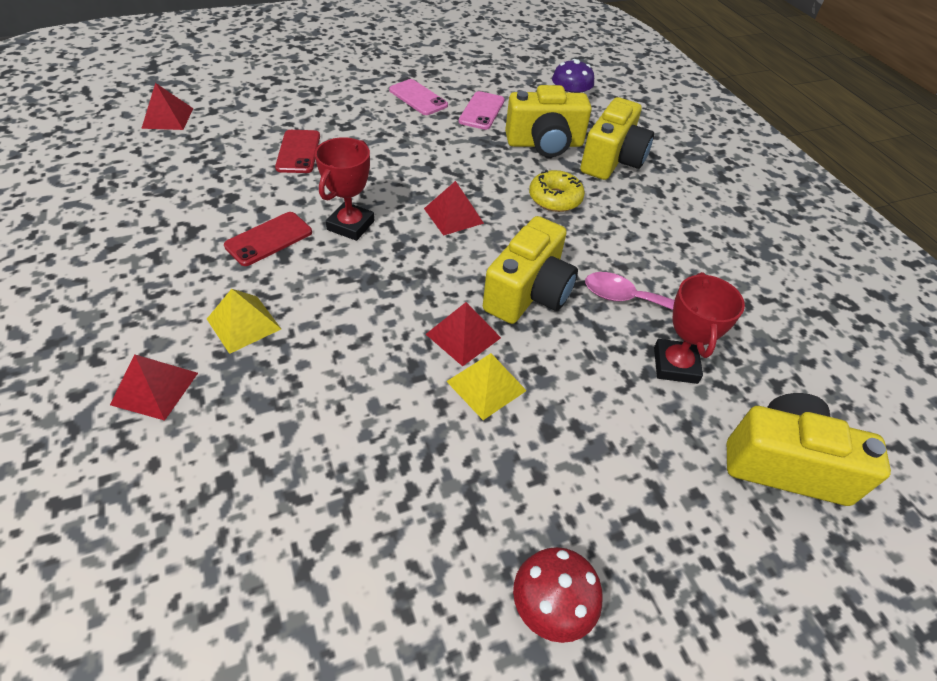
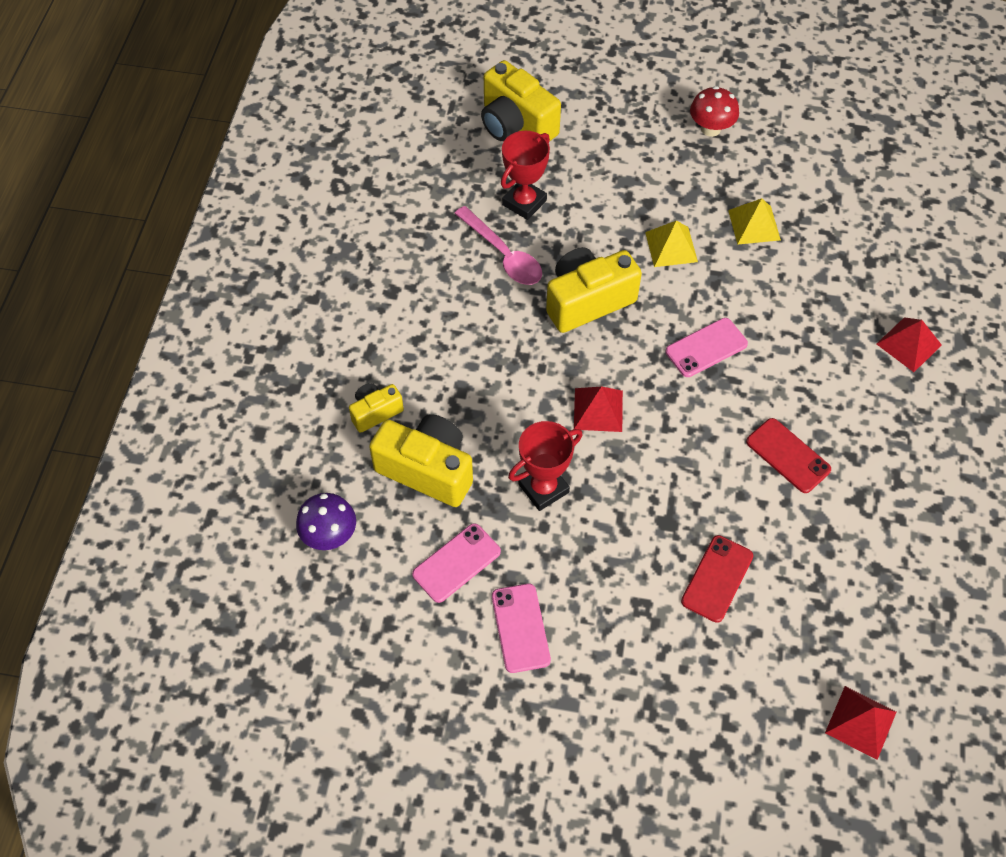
camera: 145 degrees left, 10 degrees up
(244, 324) = (832, 372): yellow pyramid -> yellow pyramid (754, 225)
(269, 239) = (788, 455): red phone -> red phone turned 60 degrees clockwise
(350, 225) = (704, 440): red trophy -> red trophy (543, 488)
(387, 296) = (706, 348): none -> pink phone
(463, 336) = (664, 289): red pyramid -> none
(555, 198) = (482, 387): yellow donut -> none
(612, 160) = (375, 412): yellow camera -> yellow camera, size x0.54

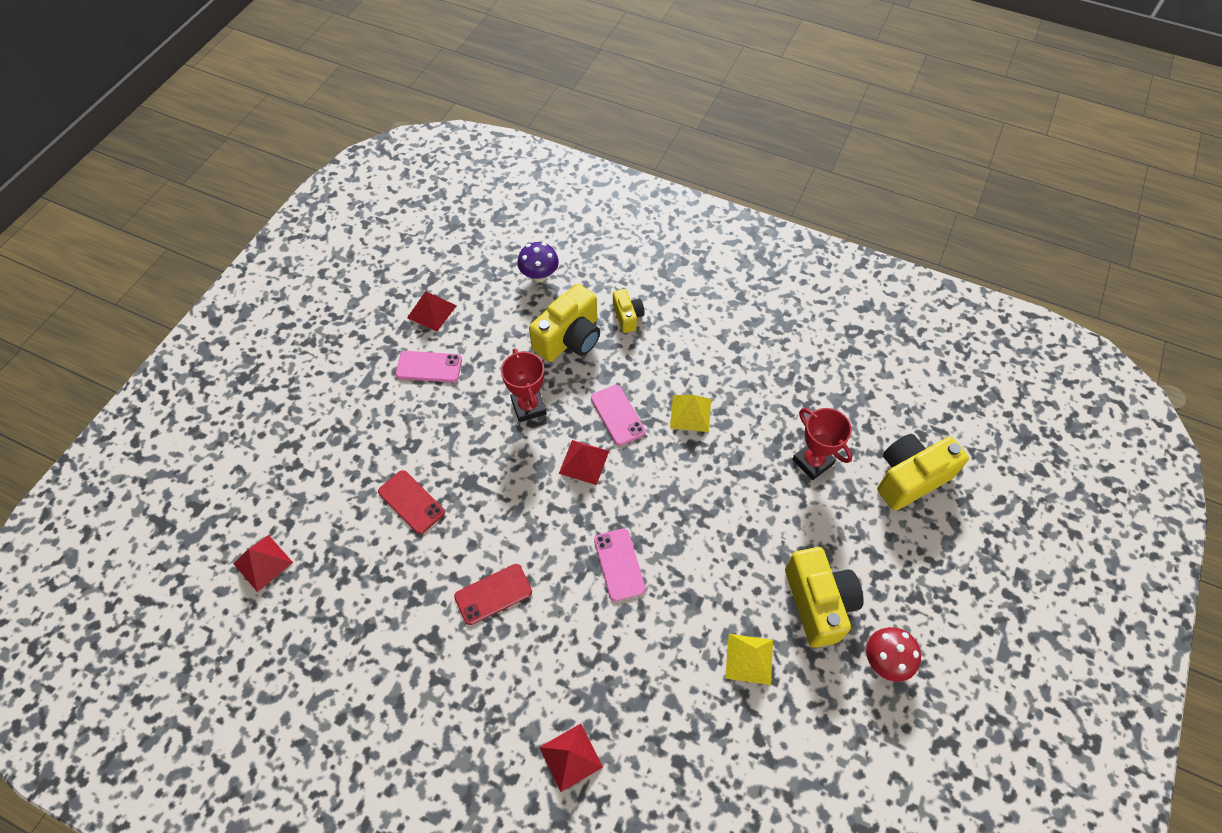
camera: 105 degrees right, 0 degrees up
(427, 658) = (432, 311): none -> red pyramid
(456, 563) = (491, 341): pink phone -> pink phone (617, 415)
(503, 254) = (757, 431): pink spoon -> none
(587, 301) = (692, 483): yellow camera -> yellow camera (818, 603)
(671, 247) = (737, 571): yellow pyramid -> yellow pyramid (690, 413)

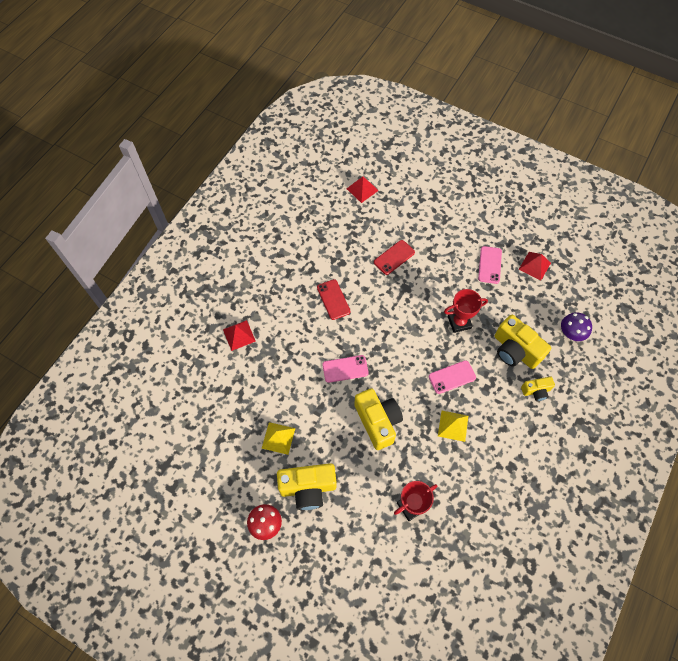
camera: 95 degrees right, 5 degrees up
(584, 462) = (417, 353): red pyramid -> none
(910, 478) = (394, 578): yellow camera -> yellow camera (378, 422)

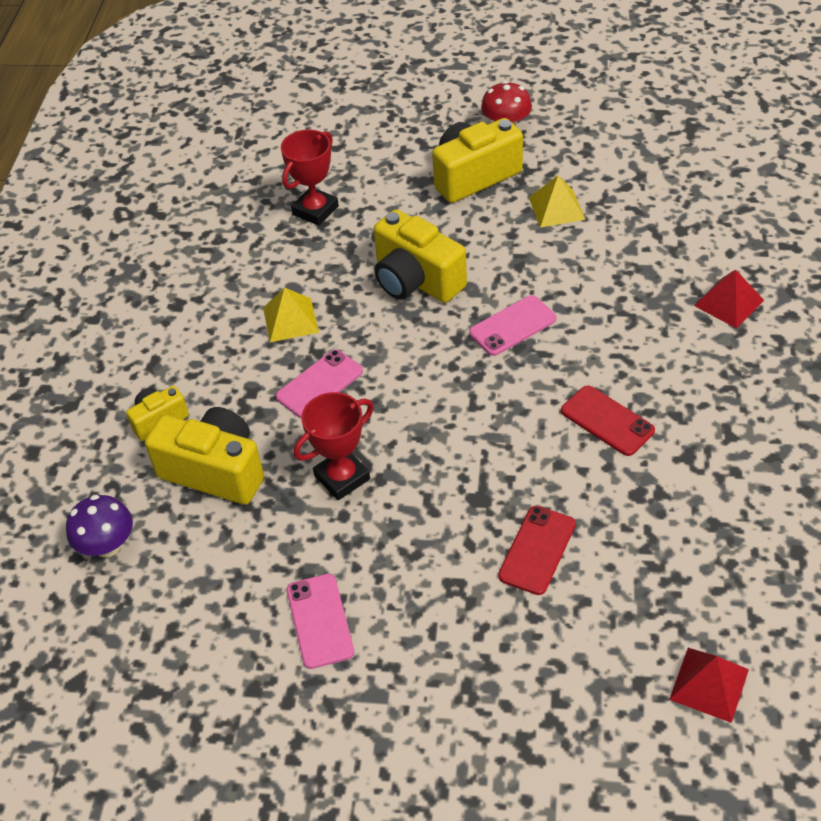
camera: 160 degrees right, 15 degrees down
(534, 266) = (215, 662): red pyramid -> none

